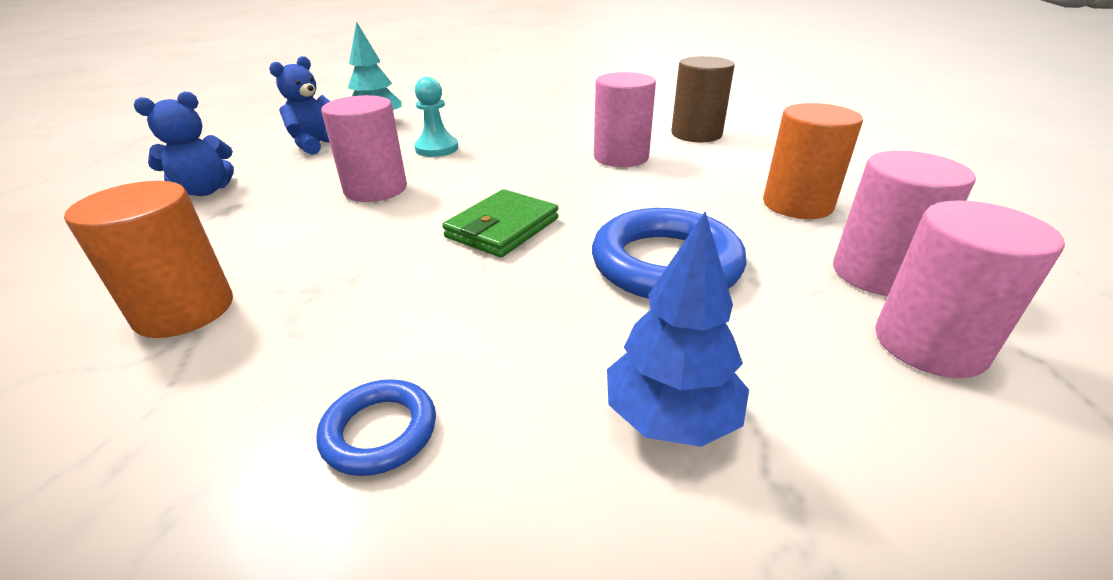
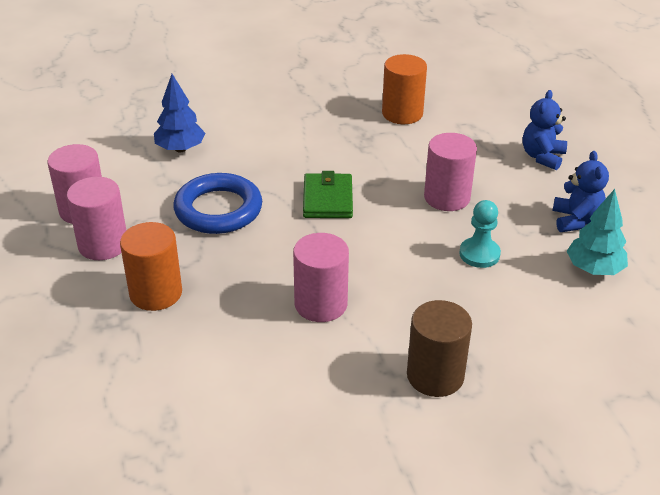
camera: 145 degrees right, 5 degrees up
(380, 431) = (270, 114): blue ring -> none
(696, 134) = (280, 380): brown cylinder -> brown cylinder (435, 376)

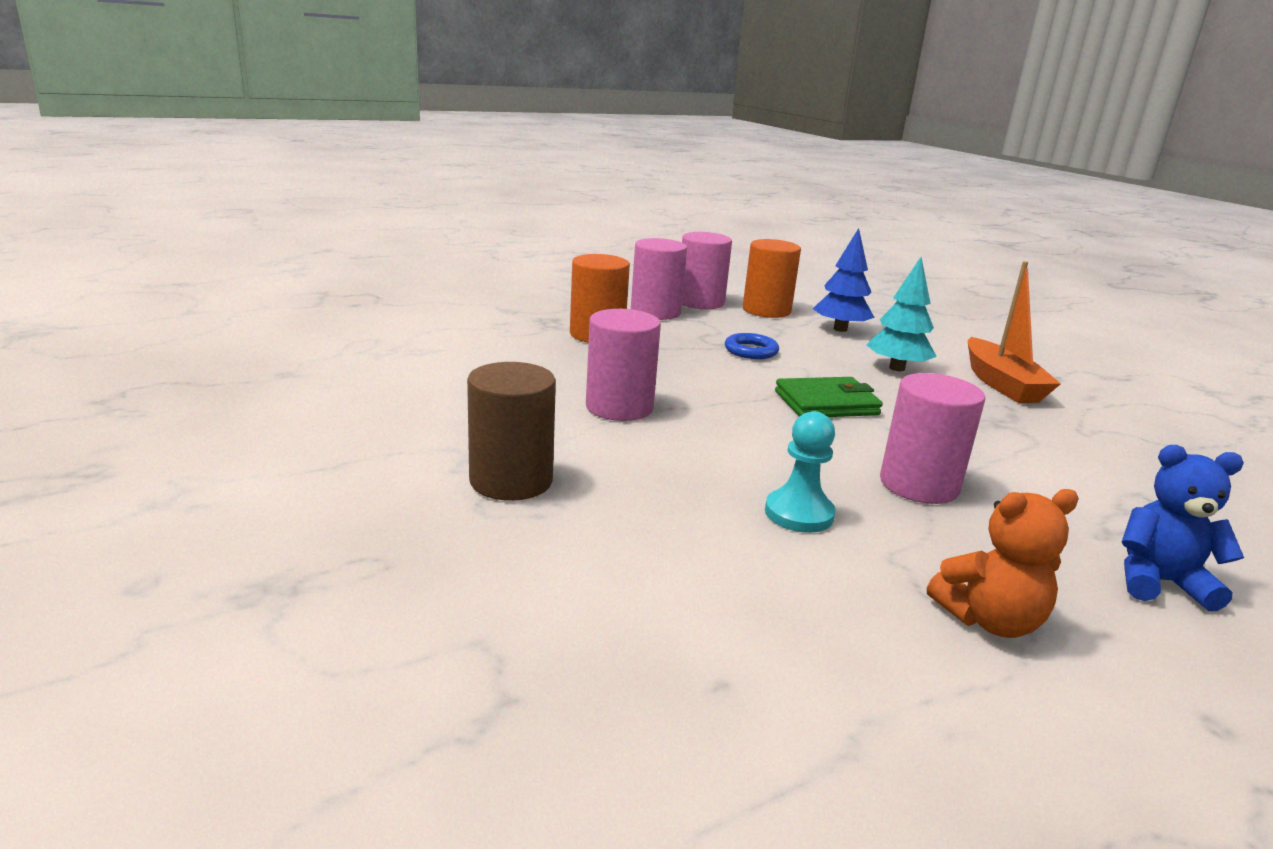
camera: 75 degrees right, 15 degrees down
(218, 209) = (751, 351): blue ring -> blue ring, size x0.52
(306, 112) = (1001, 384): none -> orange boat
(402, 113) = (1096, 446): orange cylinder -> orange cylinder (766, 310)
(576, 220) = (989, 620): blue teddy bear -> orange teddy bear
(594, 269) = (850, 639): turquoise tree -> turquoise tree (897, 368)

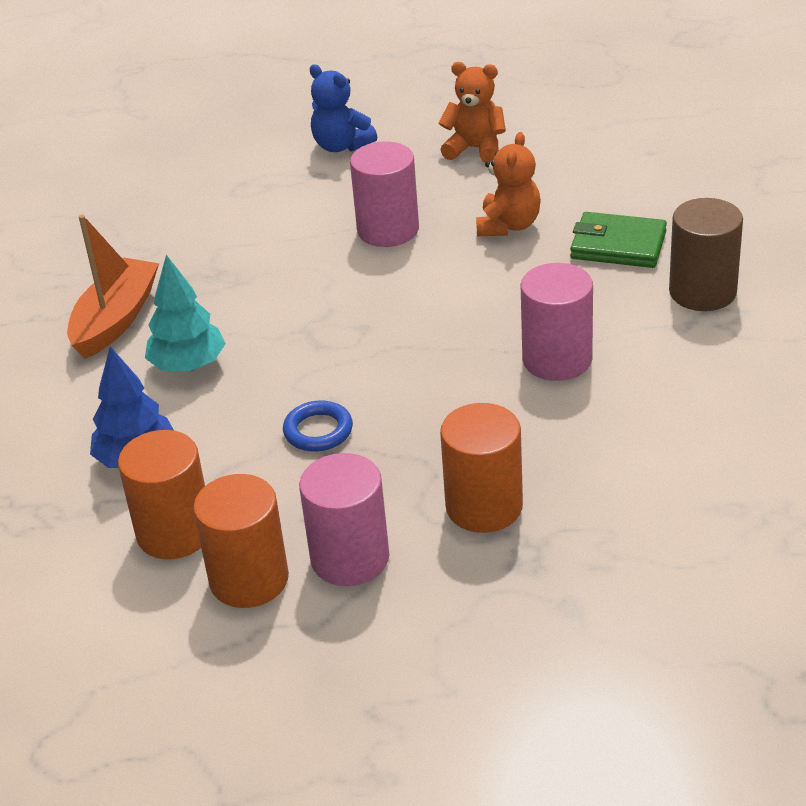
camera: 145 degrees left, 15 degrees up
(700, 302) = (249, 579): pink cylinder -> orange cylinder
(799, 513) = (508, 226): turquoise pawn -> orange teddy bear
(826, 403) = (344, 327): green wallet -> green wallet (618, 245)

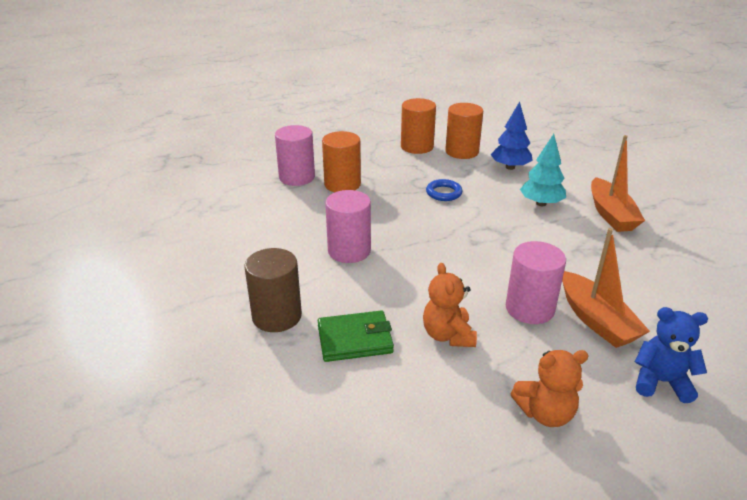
camera: 150 degrees right, 5 degrees down
(329, 203) = (596, 320): none -> orange boat
(350, 558) = (384, 159): pink cylinder -> pink cylinder (297, 177)

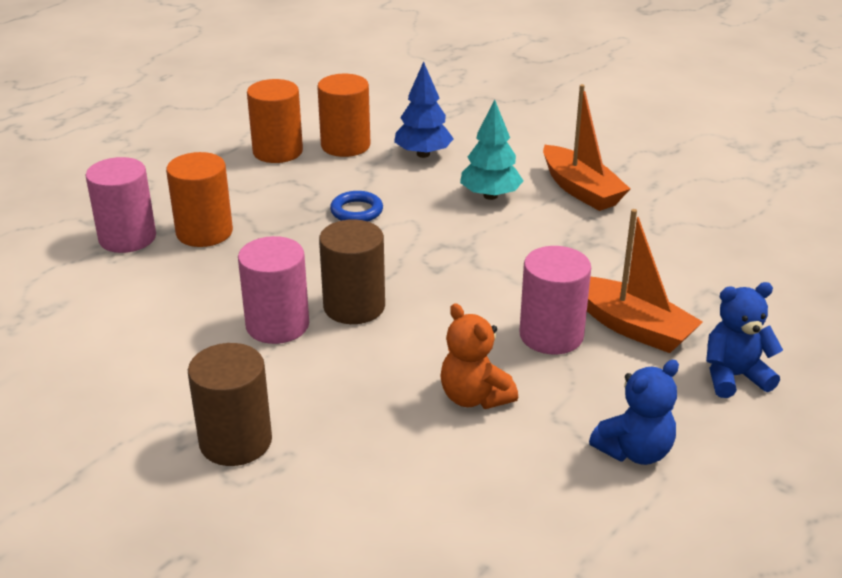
camera: 25 degrees left, 0 degrees up
(355, 339) = (361, 439): green wallet -> none
(404, 252) = (354, 306): none -> brown cylinder
(545, 413) = (634, 451): orange teddy bear -> blue teddy bear

